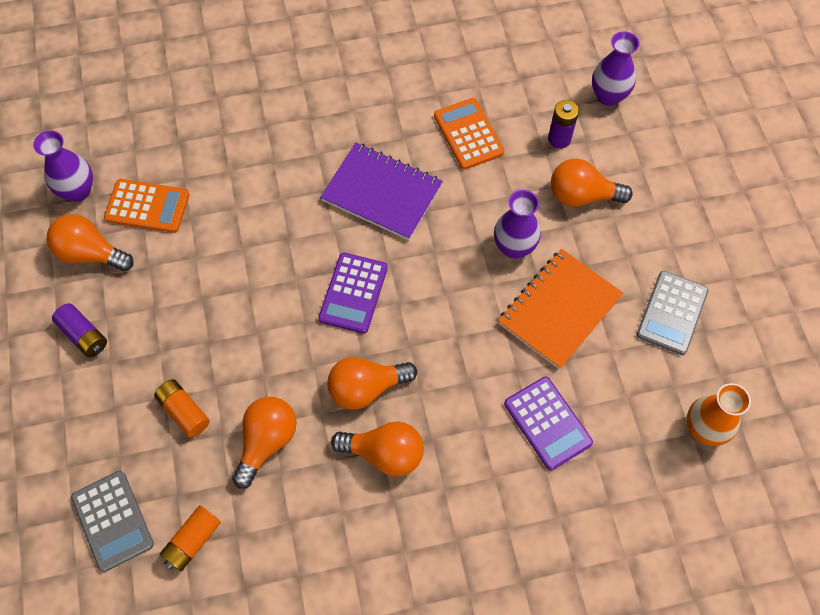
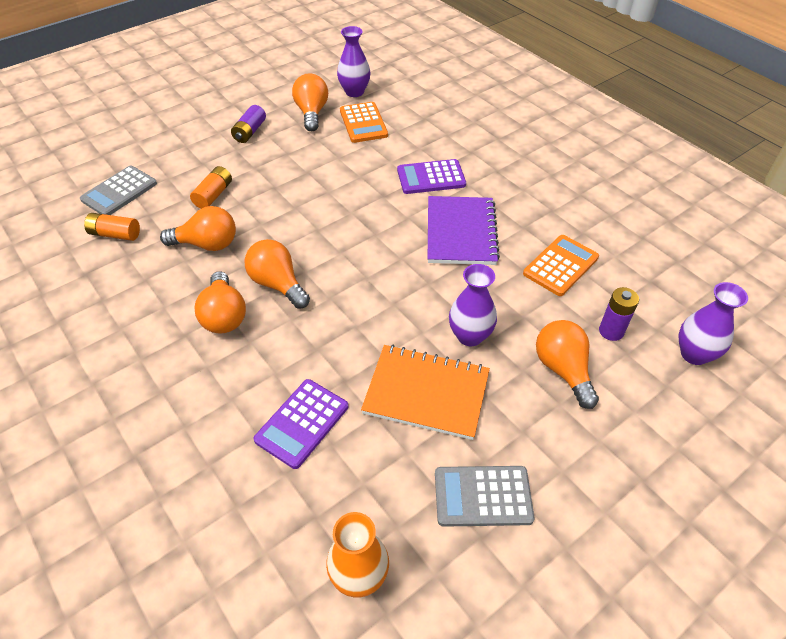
camera: 65 degrees right, 15 degrees down
(353, 293) = (358, 247): purple calculator -> purple calculator (431, 177)

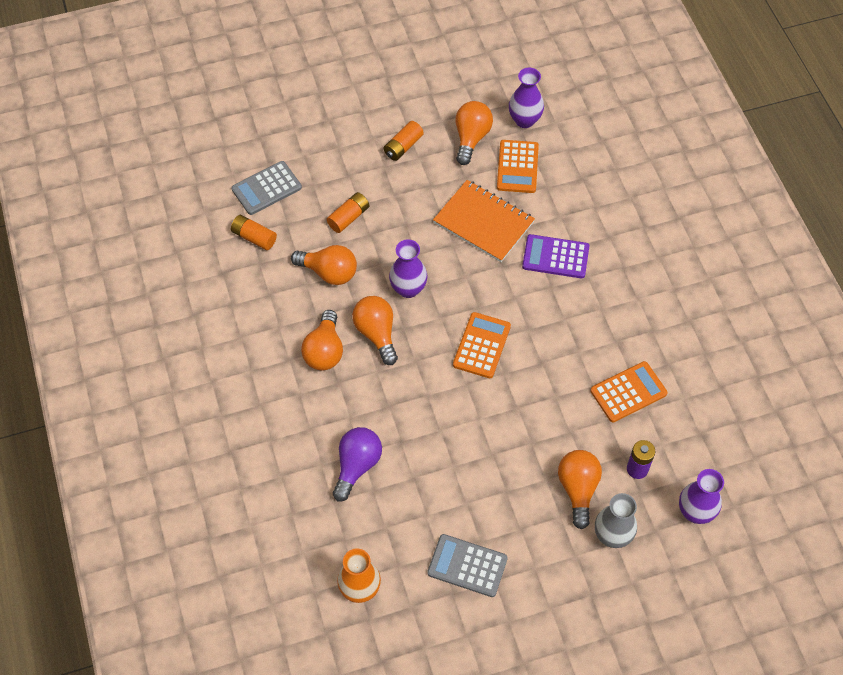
camera: 20 degrees right, 10 degrees up
(250, 132) = (403, 146): purple battery -> orange battery
(302, 423) = (357, 466): purple calculator -> purple light bulb
(394, 265) = (481, 345): none -> orange calculator
(426, 393) = (460, 472): orange notebook -> orange notebook (483, 222)
(461, 232) = (556, 329): purple notebook -> none
(470, 336) = (516, 434): purple vase -> purple vase (408, 289)
(626, 406) = (612, 536): none -> grey vase

